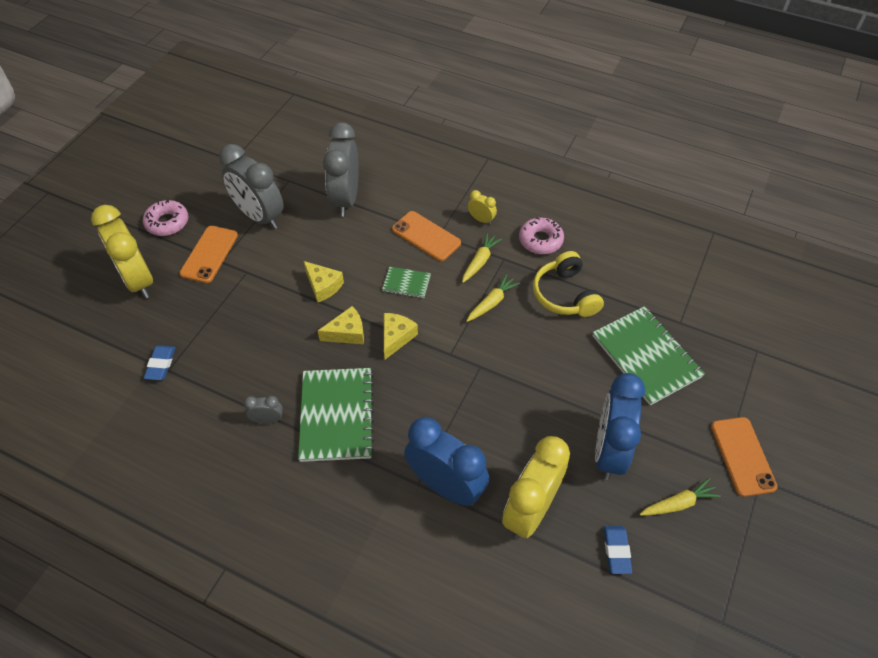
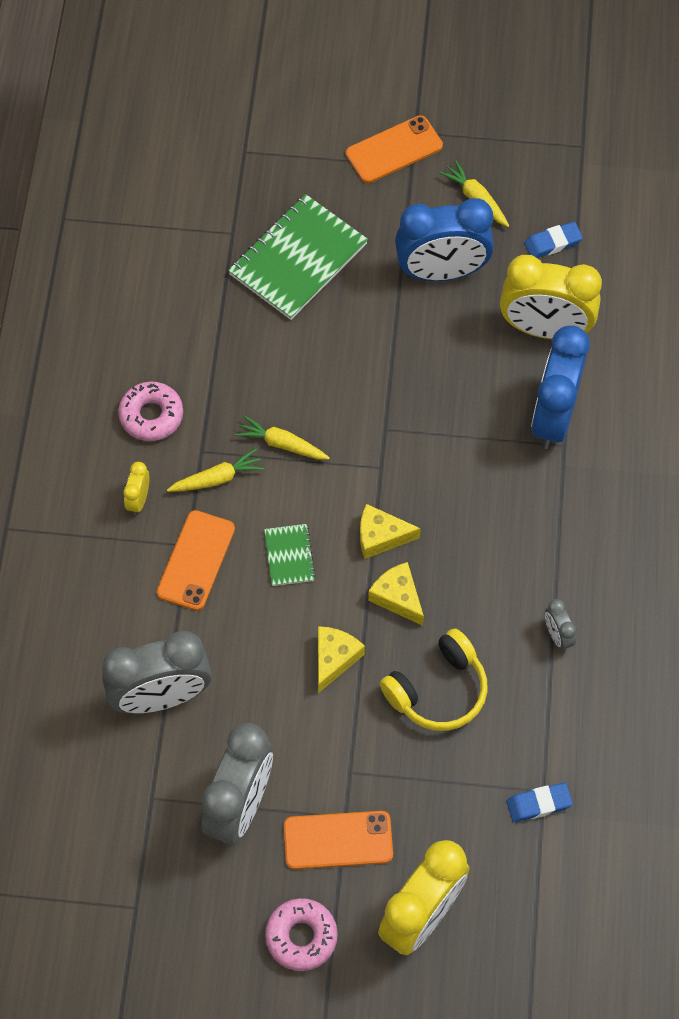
camera: 110 degrees left, 10 degrees up
(337, 415) = (518, 561): green notebook -> none
(480, 261) = (217, 478): yellow carrot -> yellow carrot turned 150 degrees clockwise
(565, 295) = (236, 364): yellow headphones -> yellow headphones (438, 690)

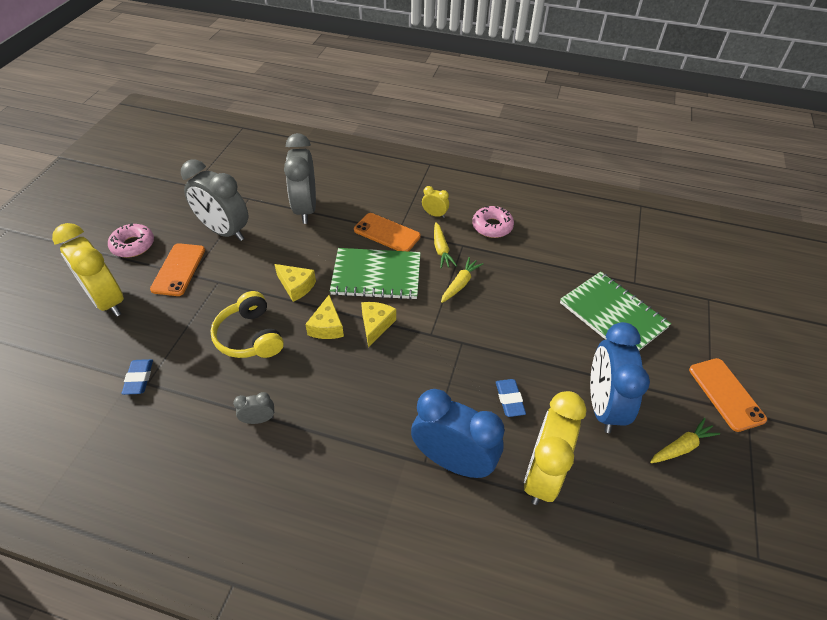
camera: 100 degrees right, 15 degrees down
(289, 556) = (376, 275): green notebook -> green notebook, size x2.06
(398, 597) = (327, 326): yellow cheese -> yellow cheese turned 120 degrees clockwise
(552, 243) = (636, 502): blue eraser -> blue eraser (509, 399)

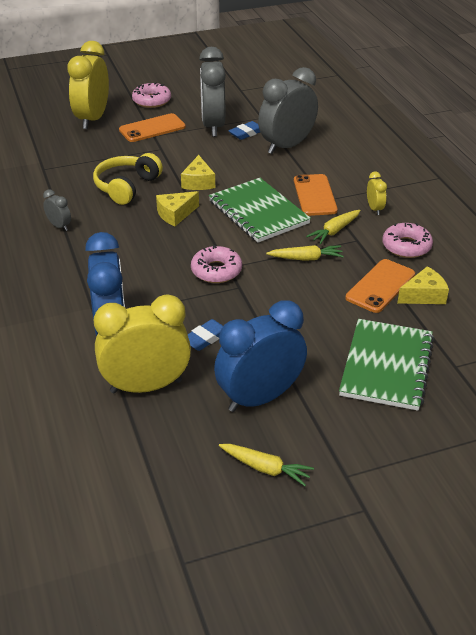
camera: 55 degrees right, 10 degrees down
(139, 378) = (43, 164): blue eraser -> blue eraser (246, 133)
(376, 325) = (204, 236): yellow cheese -> yellow cheese (424, 295)
(429, 344) = (216, 271): none -> pink donut
(726, 394) = (373, 484): orange phone -> orange phone (380, 286)

